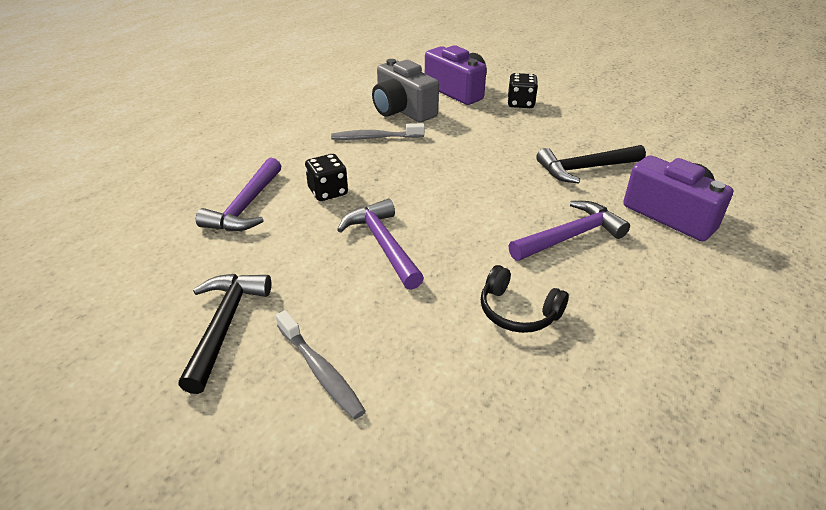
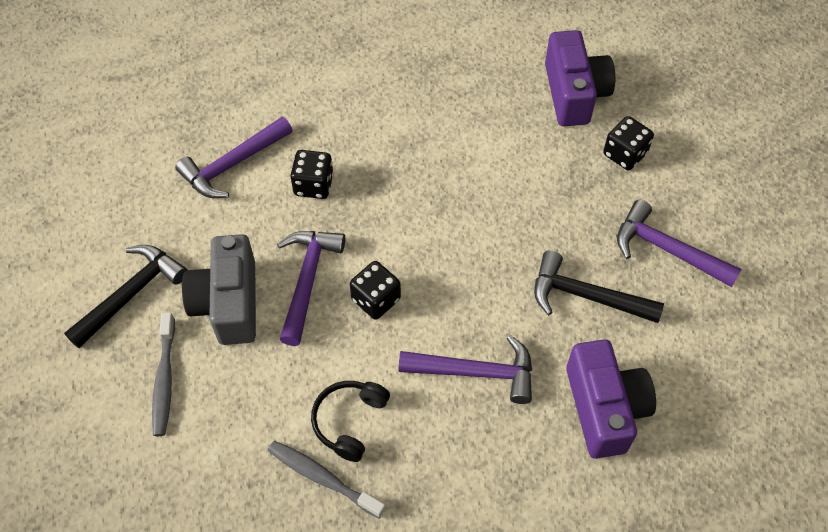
camera: 35 degrees right, 20 degrees up
(375, 138) = (418, 128): grey toothbrush -> grey toothbrush (322, 478)
(402, 110) = (483, 97): grey camera -> grey camera (228, 303)
(449, 231) = (376, 299): none -> black dice
(518, 311) = (350, 421): black headphones -> black headphones turned 45 degrees clockwise
(600, 131) = (667, 250): none -> purple hammer

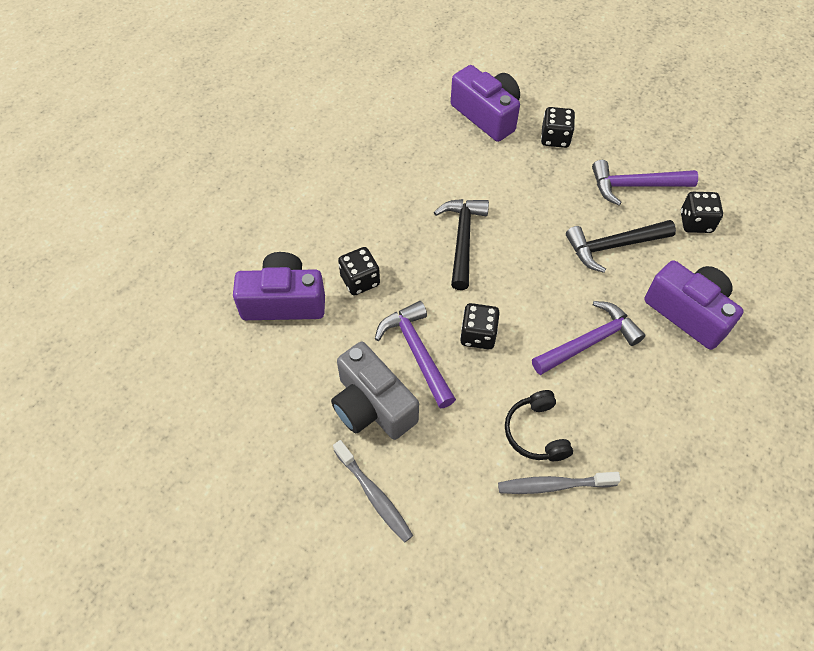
camera: 35 degrees left, 0 degrees up
(131, 294) = (288, 448): black hammer -> black hammer (462, 240)
(233, 164) = (284, 301): purple hammer -> purple camera
(699, 324) = (696, 222): none -> black dice

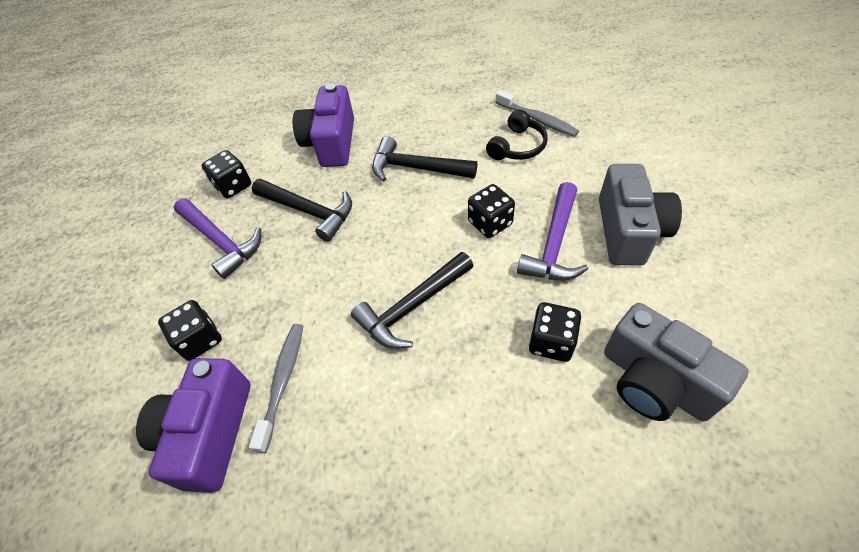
camera: 130 degrees left, 5 degrees down
(284, 301) = (654, 381): purple camera -> grey camera
(374, 495) = (672, 179): grey toothbrush -> grey toothbrush (282, 381)
(589, 342) = (416, 168): purple hammer -> black hammer

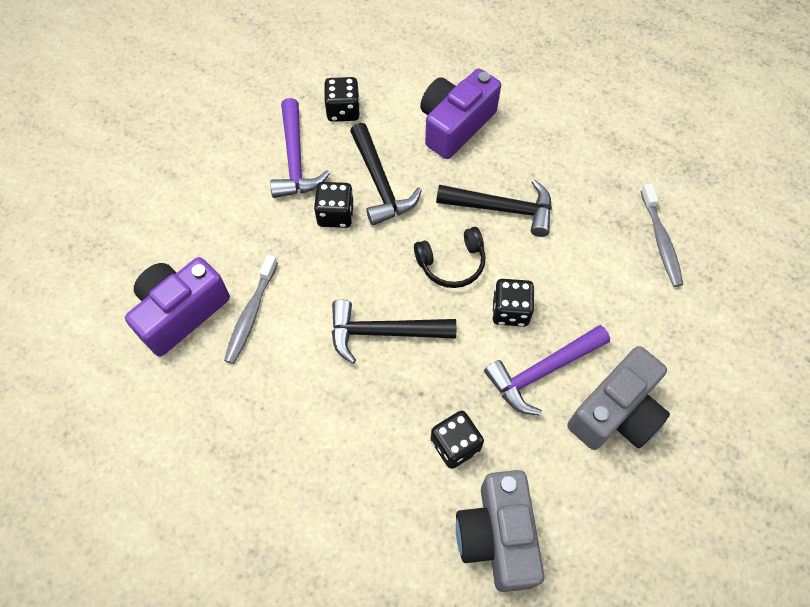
camera: 35 degrees right, 10 degrees up
(200, 340) = (222, 236): black dice -> black dice (335, 214)
(282, 381) = (251, 314): grey toothbrush -> grey toothbrush turned 150 degrees clockwise
(416, 168) = (502, 208): black hammer -> black hammer turned 135 degrees clockwise
(517, 146) = (611, 255): black headphones -> black headphones (451, 263)

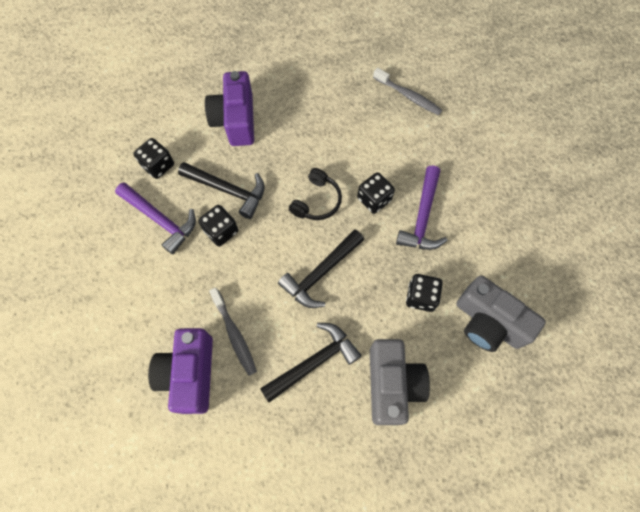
camera: 45 degrees left, 5 degrees up
(502, 208) = (311, 147): black hammer -> black hammer (313, 362)
(616, 412) = (477, 205): grey camera -> grey camera (392, 384)

